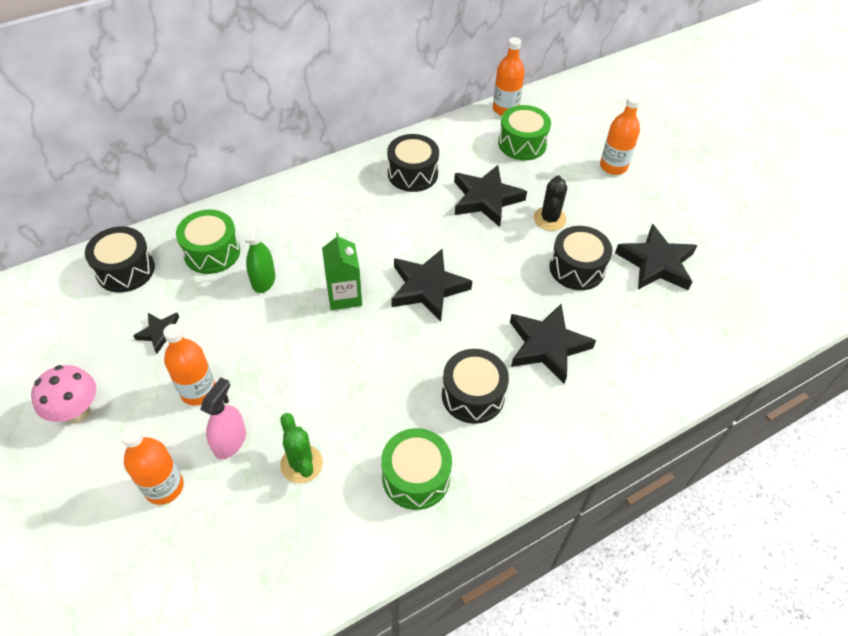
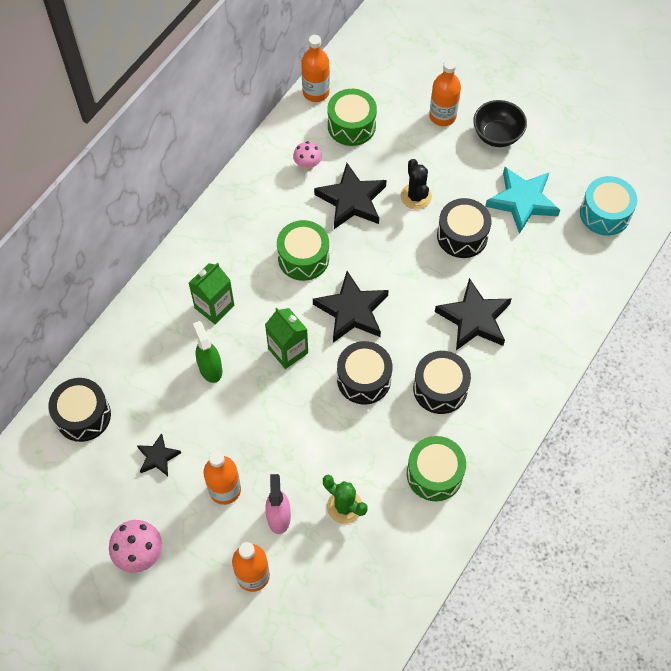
camera: 25 degrees left, 10 degrees up
(212, 252) = (147, 363): green drum -> green drum (303, 258)
(303, 232) = (214, 307): none -> green carton
(412, 174) = (273, 202): black drum -> black drum (364, 379)
(462, 158) = (307, 165): none -> pink mushroom
(656, 263) = (522, 201): black star -> turquoise star
(659, 200) = (497, 135): none -> black bowl
(741, 307) = (605, 213): none -> turquoise drum

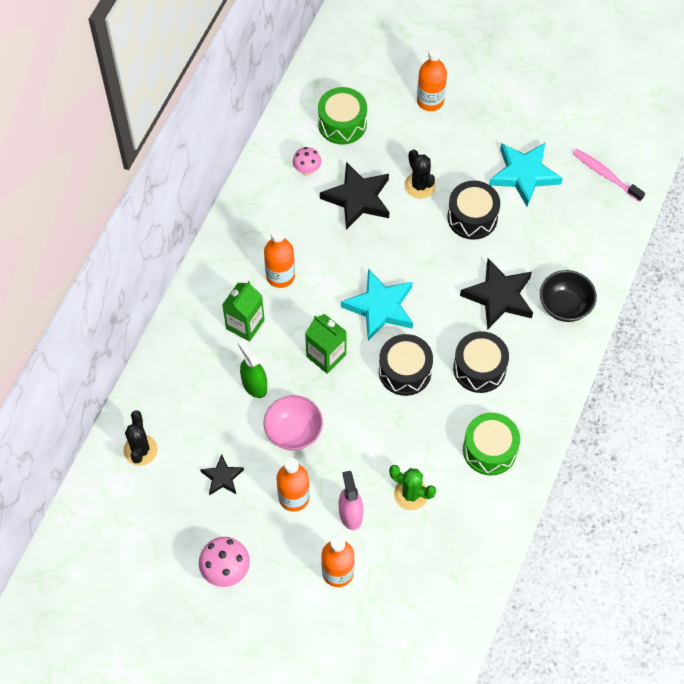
camera: 10 degrees left, 0 degrees up
(83, 416) = (140, 450): black drum -> black cactus
(239, 422) = (293, 432): none -> pink bowl
(303, 258) = (322, 263): green drum -> none
(316, 92) = (300, 95): orange bottle -> orange bottle (280, 276)
(352, 311) = (380, 307): black star -> turquoise star
(497, 135) = (487, 112): black bowl -> black bowl (564, 306)
(605, 213) = (605, 175): turquoise drum -> pink toothbrush

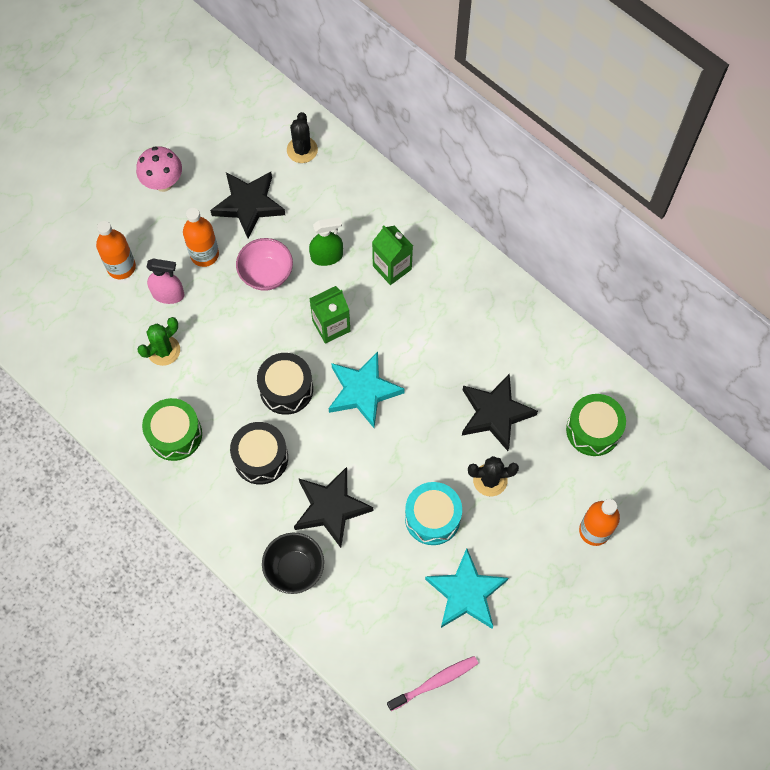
camera: 110 degrees right, 5 degrees up
(140, 450) = (302, 150): black cactus -> black cactus turned 75 degrees clockwise
(222, 477) = (248, 205): black star -> black star, size x1.83
(280, 276) = (432, 314): orange bottle -> none
(307, 170) = (546, 377): pink mushroom -> none
(472, 217) = (432, 518): black drum -> turquoise drum

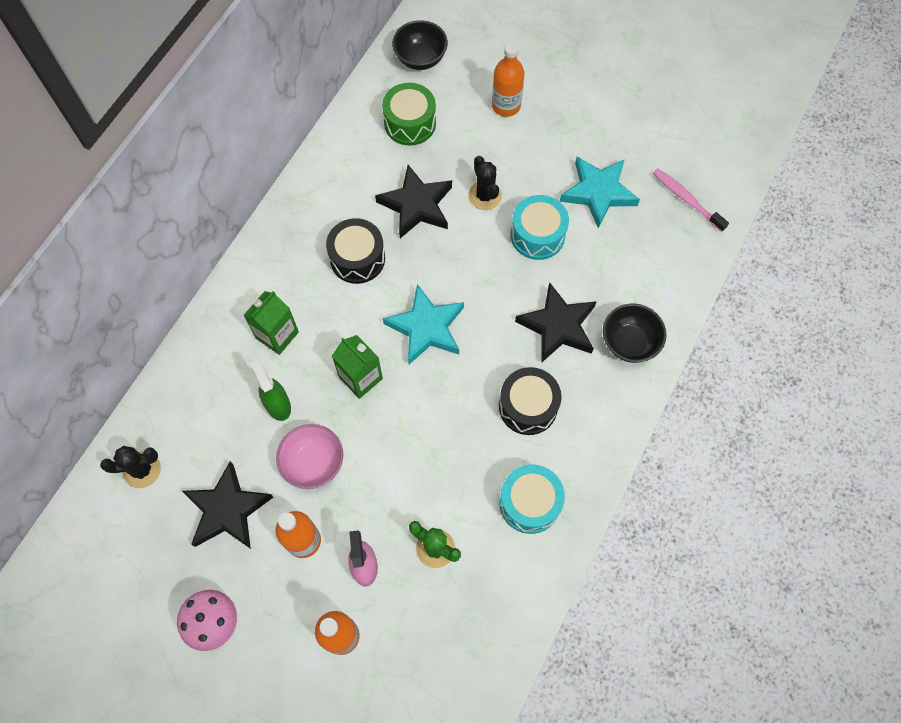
camera: 105 degrees left, 0 degrees up
(175, 434) = (529, 503): green drum -> turquoise drum
(286, 389) = (445, 403): black drum -> black drum (357, 258)
(674, 460) = (420, 58): none -> black bowl

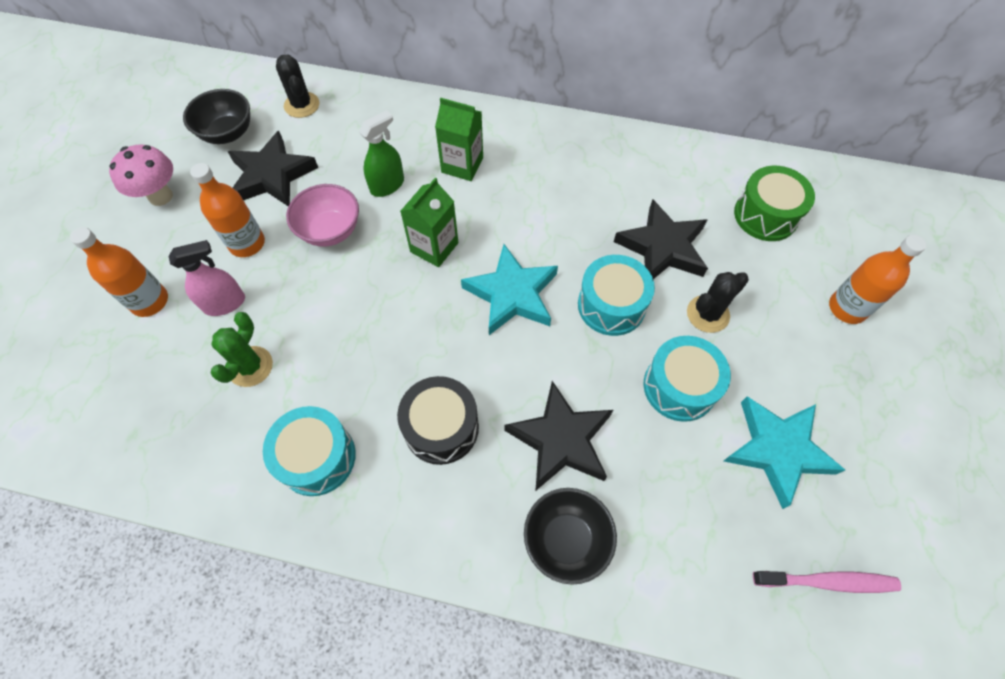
camera: 75 degrees right, 5 degrees down
(357, 258) = (573, 209): black drum -> none
(420, 58) = (858, 204): black bowl -> black bowl (228, 133)
(458, 258) = (611, 305): none -> turquoise drum
(686, 199) = (828, 582): pink toothbrush -> pink toothbrush turned 60 degrees clockwise

